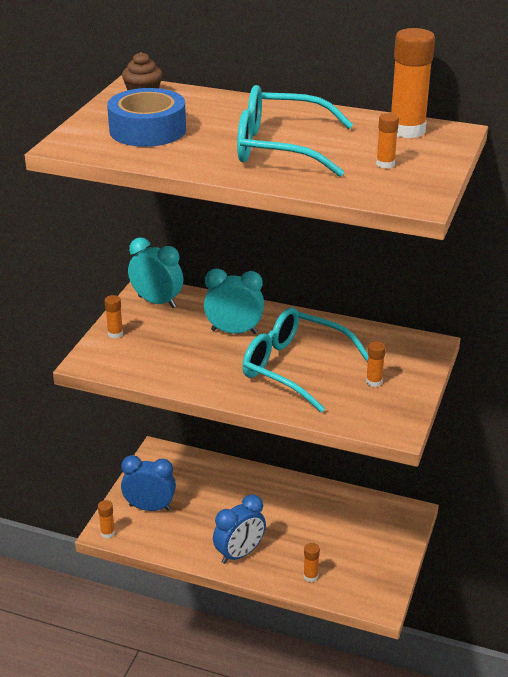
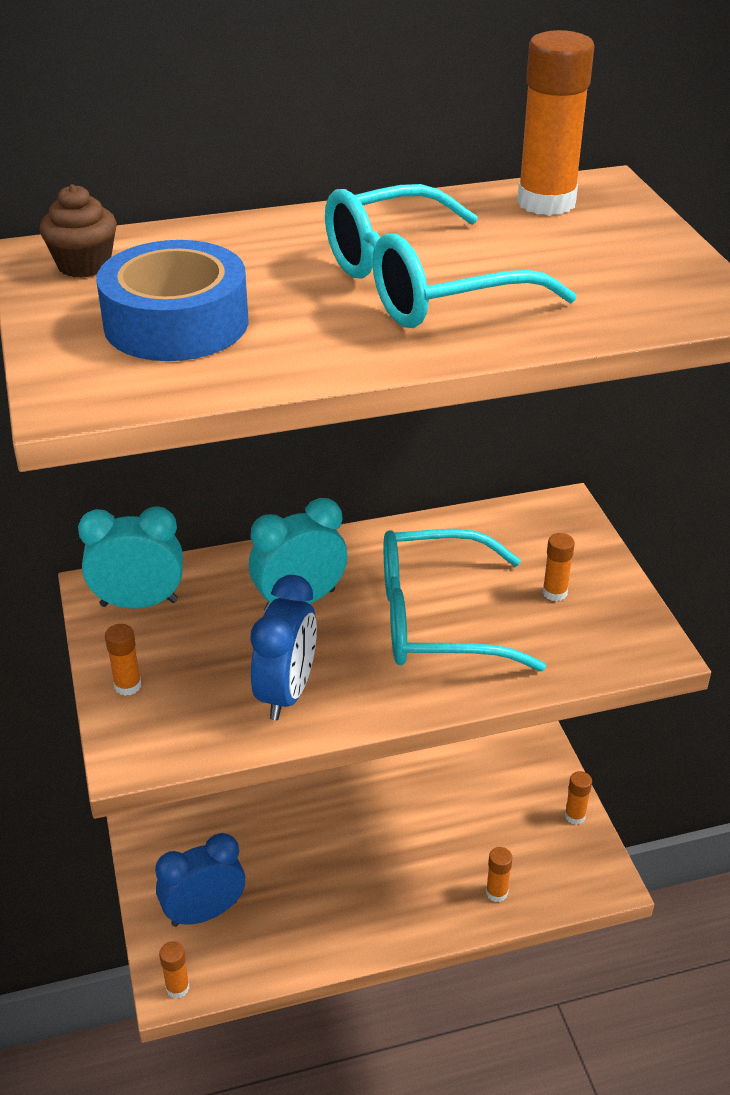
camera: 35 degrees left, 5 degrees up
(239, 554) = (383, 912): blue clock -> blue clock (286, 693)
(385, 164) = (596, 262): orange glue stick -> orange glue stick (575, 816)

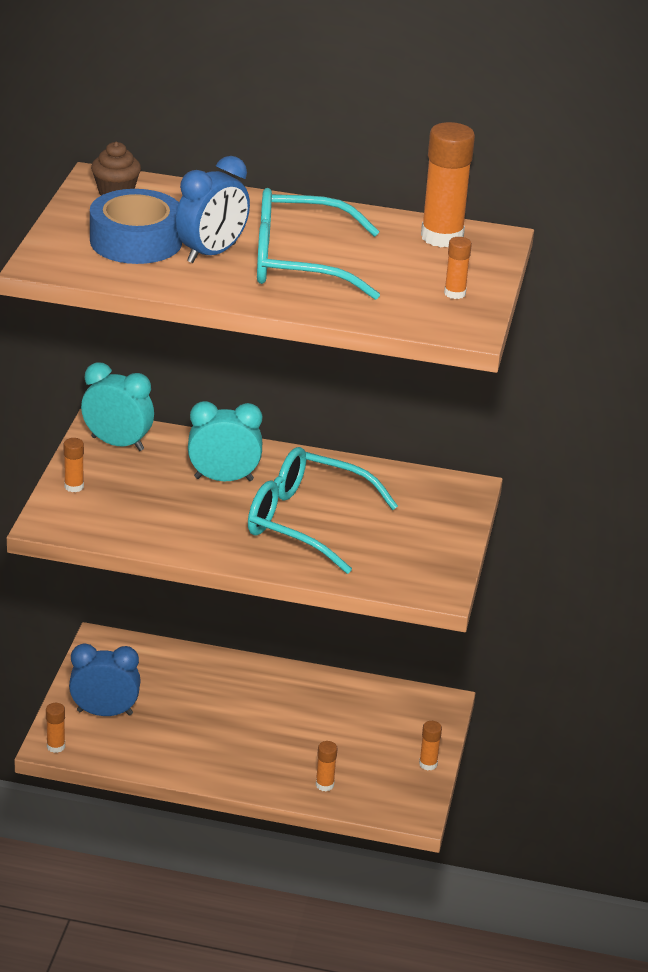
camera: 25 degrees right, 5 degrees down
(286, 693) = (169, 526): blue clock -> blue clock (211, 253)
(554, 592) = (405, 535): orange glue stick -> orange glue stick (455, 293)

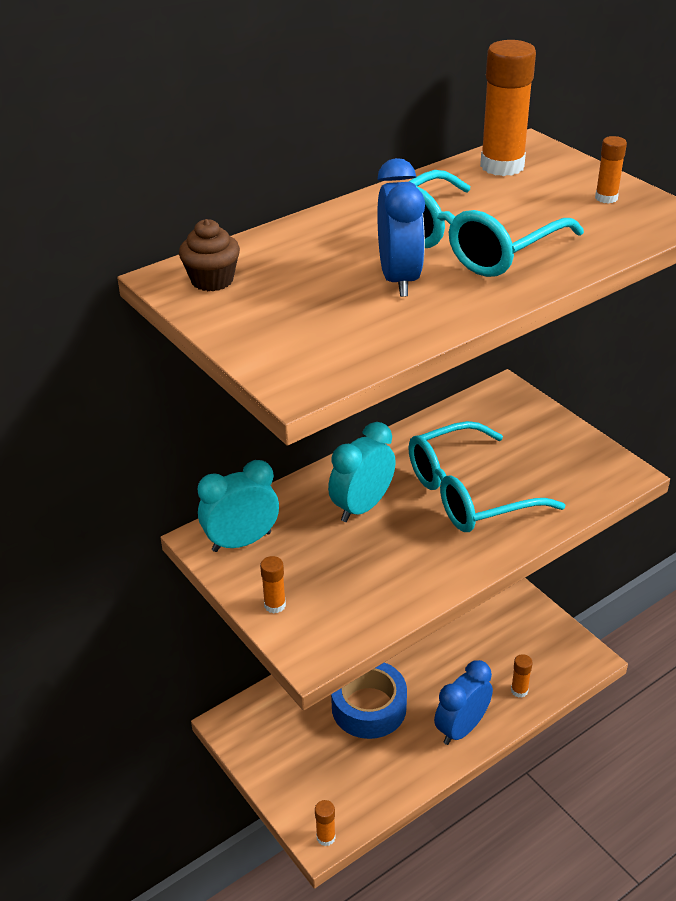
camera: 45 degrees left, 5 degrees up
(105, 712) = (316, 776): blue clock -> blue clock (461, 728)
(136, 241) = (323, 309): blue tape -> blue tape (369, 707)
(428, 764) = (545, 619): orange glue stick -> none

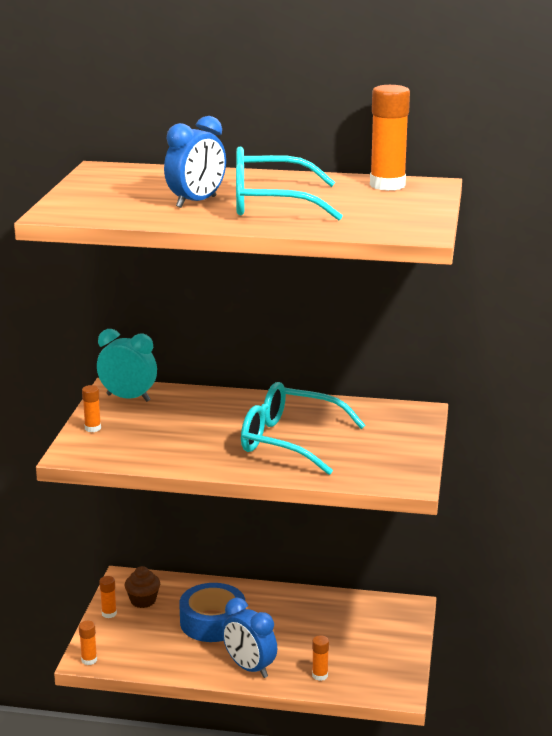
camera: 45 degrees right, 15 degrees down
(212, 280) = (114, 174): brown cupcake -> brown cupcake (143, 600)
(362, 507) = (218, 416): turquoise clock -> none
(461, 728) = (249, 668): blue clock -> blue clock turned 135 degrees counterclockwise
(606, 198) = (405, 214): orange glue stick -> orange glue stick (109, 613)

